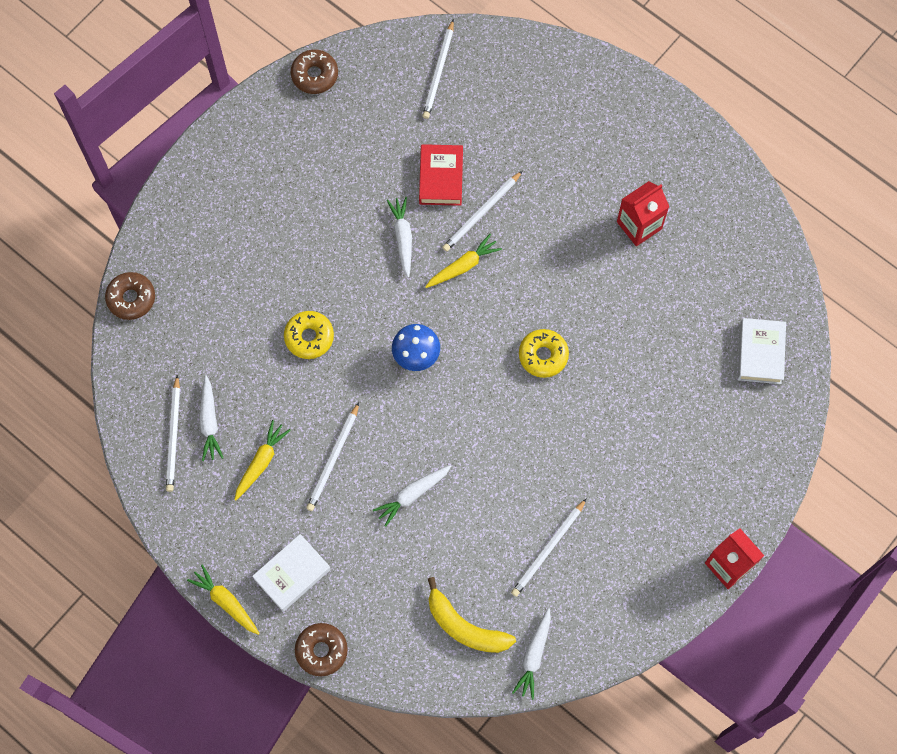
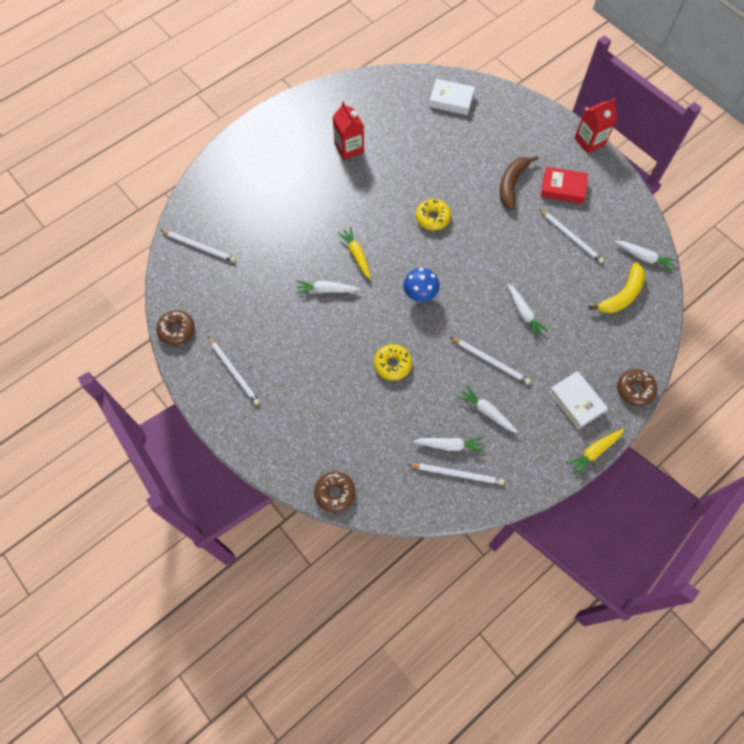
camera: 80 degrees left, 5 degrees down
(261, 462) = (487, 412): yellow carrot -> white carrot
(441, 178) = (285, 258): red book -> red book (563, 188)
(481, 213) = (318, 237): white pencil -> white pencil (234, 372)
(624, 458) = (512, 184): none -> brown banana

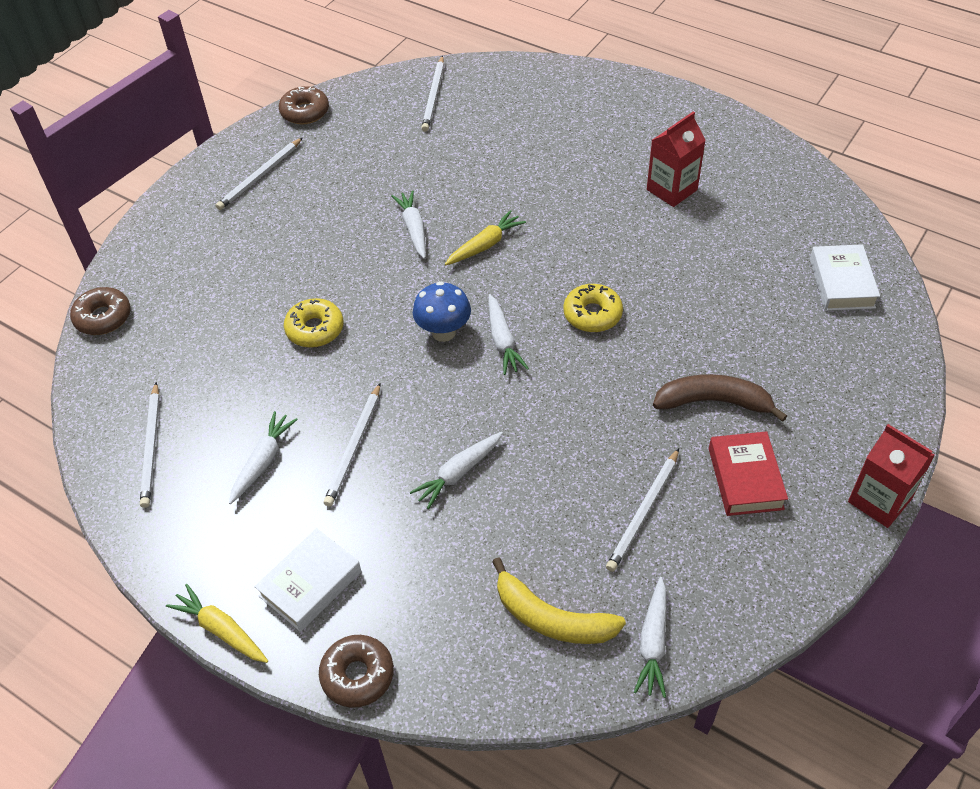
camera: 75 degrees right, 15 degrees down
(449, 445) = (197, 427): white carrot -> white carrot (502, 341)

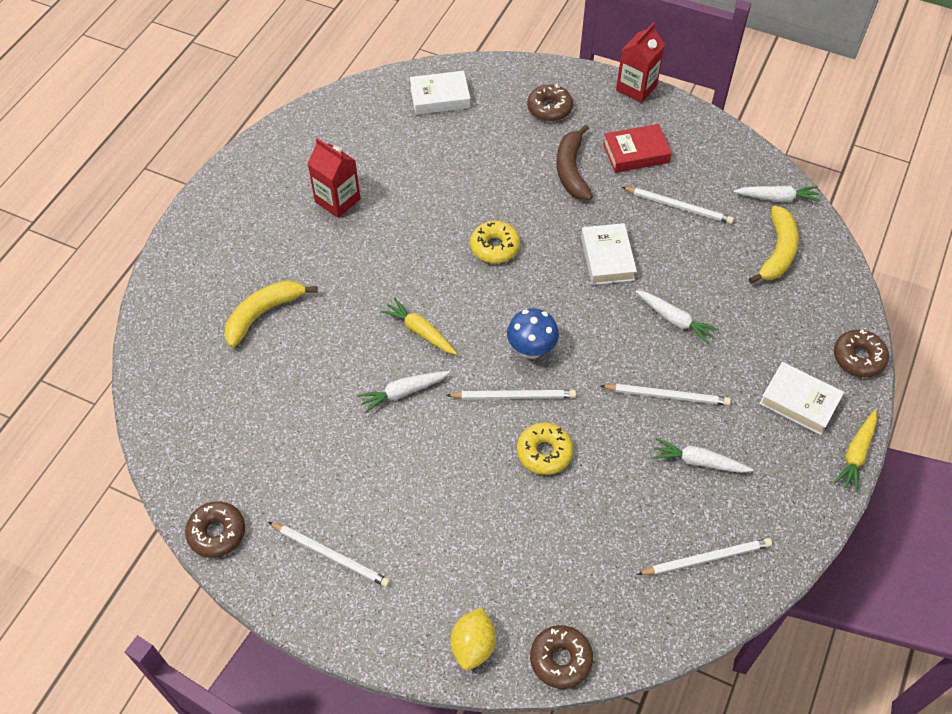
camera: 100 degrees left, 5 degrees up
(142, 260) = (473, 646): none -> yellow lemon
(433, 96) = (193, 405): white pencil -> white pencil (514, 396)
(502, 341) = (534, 306): white carrot -> none
(527, 136) = (263, 314): none -> yellow banana
(563, 419) = (607, 258): none -> white book
(829, 392) = (549, 108): none -> brown donut

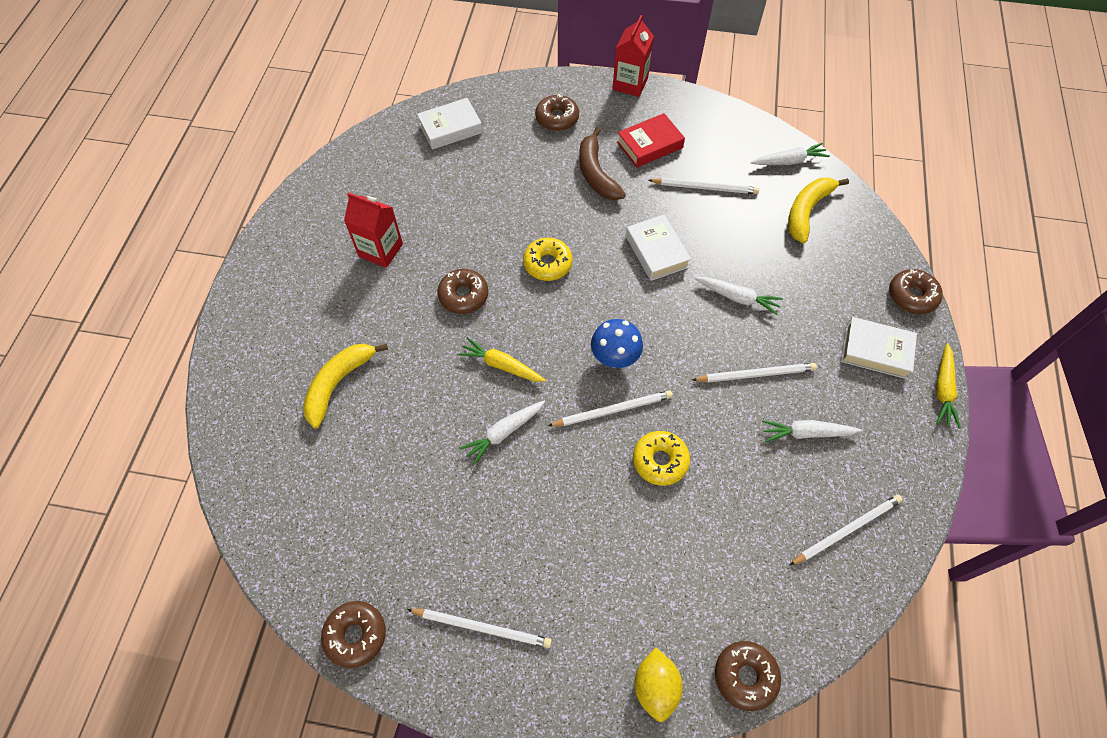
camera: 15 degrees left, 5 degrees up
(404, 259) = (463, 295): none -> brown donut
(777, 252) = (807, 211): yellow banana -> yellow banana turned 150 degrees counterclockwise

